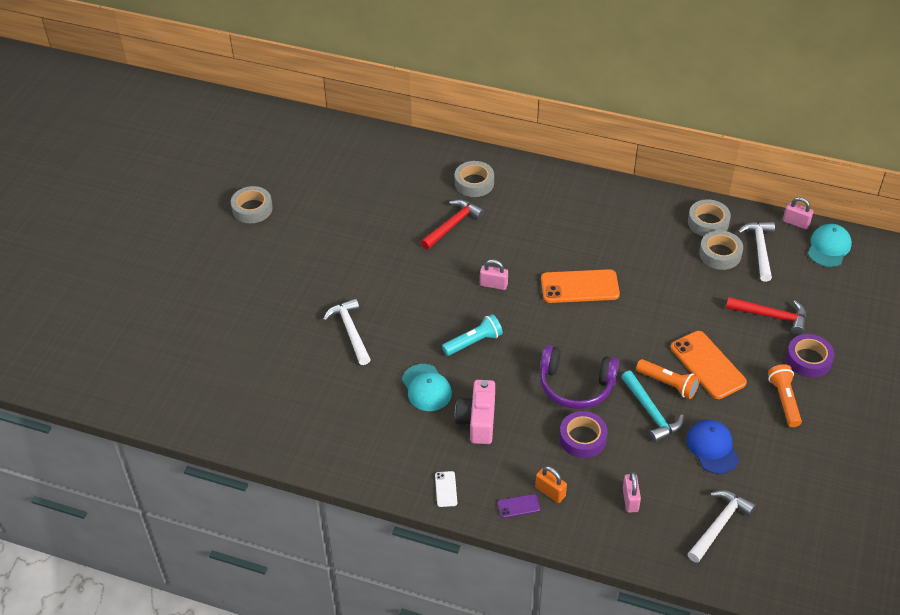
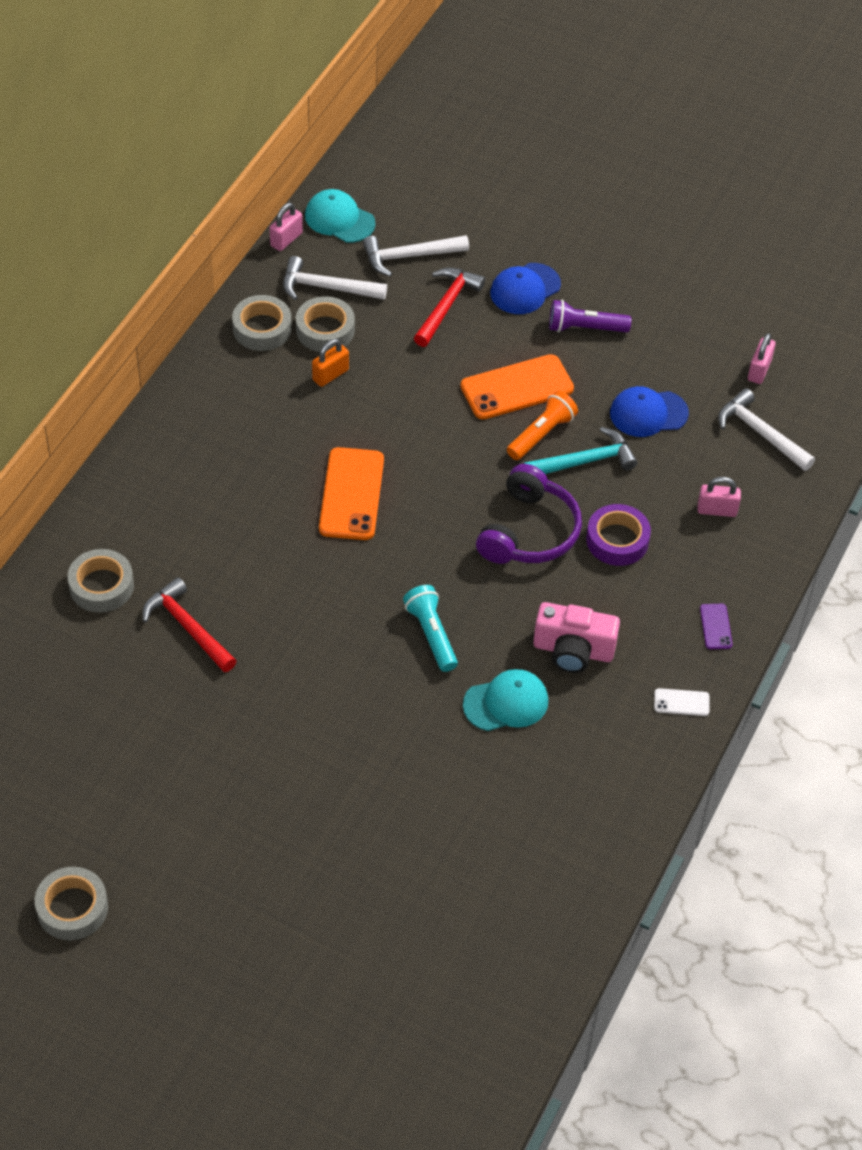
camera: 85 degrees left, 5 degrees up
(350, 331) = (381, 787): white hammer -> white hammer (409, 256)
(493, 284) = (325, 594): pink padlock -> pink padlock (759, 370)
(550, 492) = (697, 589): orange padlock -> orange padlock (330, 375)
(784, 400) = (584, 328): orange flashlight -> purple flashlight
(808, 360) = (525, 289): purple tape -> blue cap

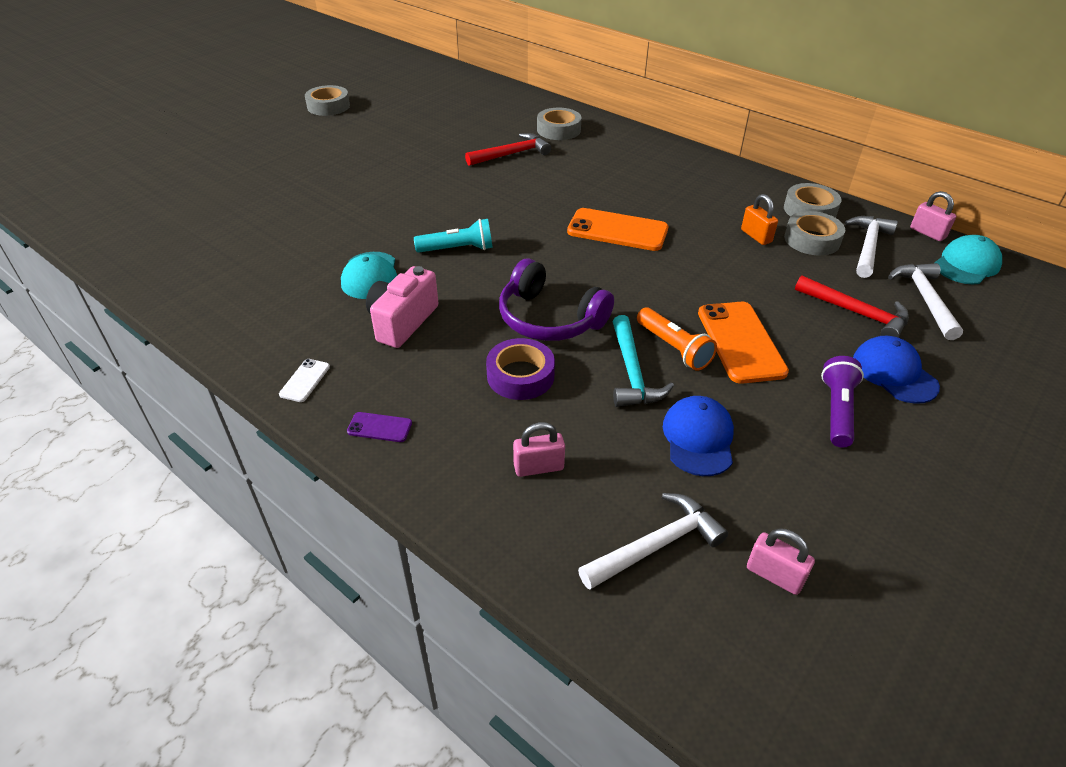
camera: 105 degrees right, 10 degrees down
(717, 510) = (538, 467): pink padlock -> pink padlock turned 60 degrees clockwise

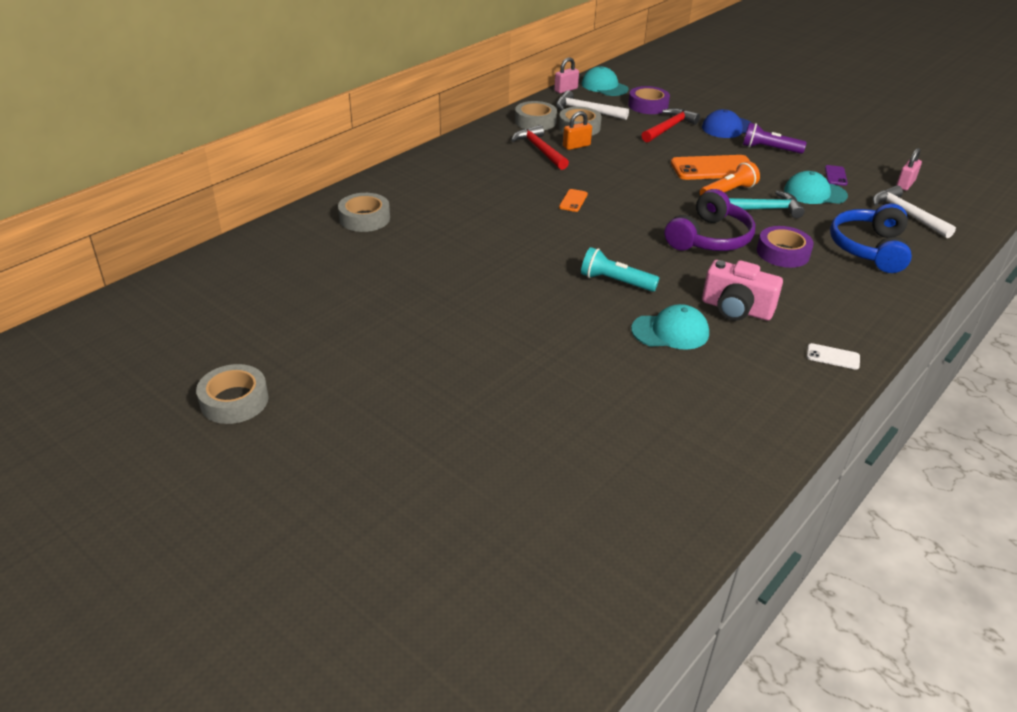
camera: 90 degrees left, 5 degrees down
(379, 427) = (867, 314): purple phone -> purple phone (835, 176)
(458, 249) = (615, 281): turquoise flashlight -> turquoise flashlight turned 60 degrees counterclockwise
(511, 154) = (419, 249): red hammer -> red hammer (540, 150)
(538, 467) = (869, 249): pink padlock -> blue headphones
(617, 230) = (573, 201): orange phone -> orange phone, size x0.47
(698, 438) = (814, 193): blue cap -> turquoise cap
(925, 299) = (648, 105): white hammer -> purple tape

